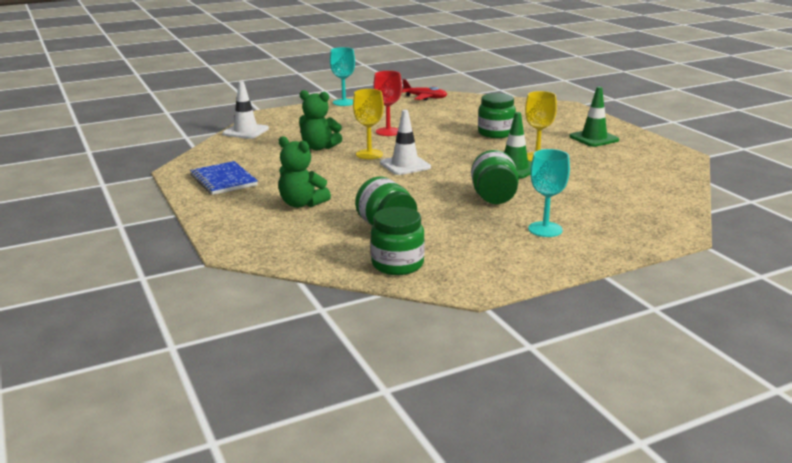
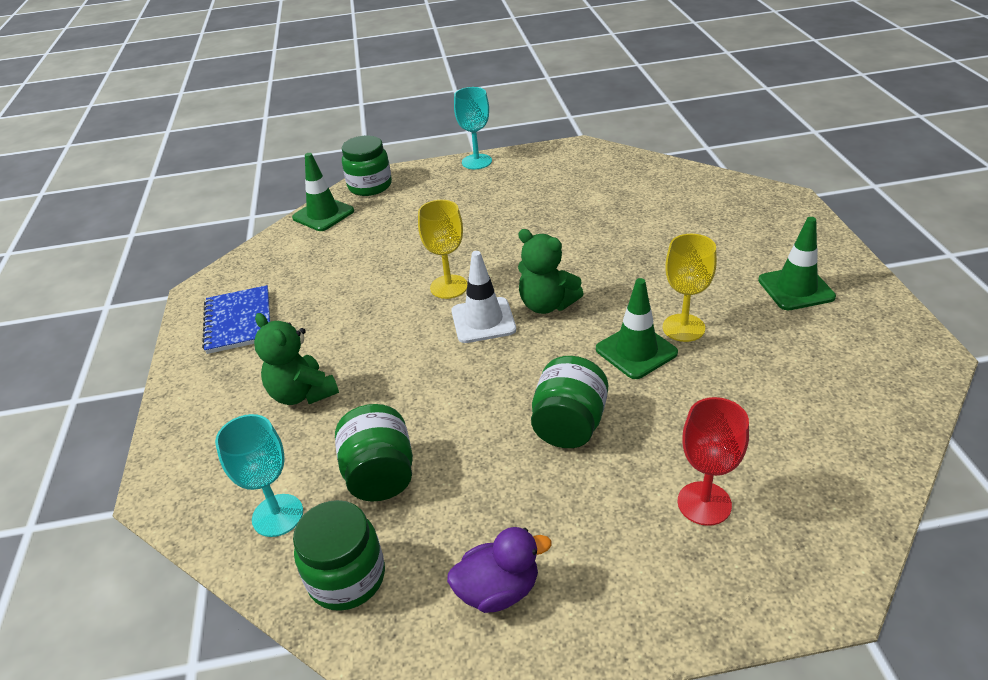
camera: 20 degrees right, 15 degrees up
(245, 131) = (323, 214): white traffic cone -> green traffic cone
(319, 147) = (393, 262): green teddy bear -> green teddy bear (547, 304)
(388, 132) = (500, 236): red goblet -> red goblet (704, 503)
(425, 97) = (589, 160): red plane -> none
(496, 133) = (649, 257): green jar -> green jar (370, 186)
(496, 256) = (498, 590): none -> purple duck
(545, 229) = (608, 528): turquoise goblet -> turquoise goblet (277, 515)

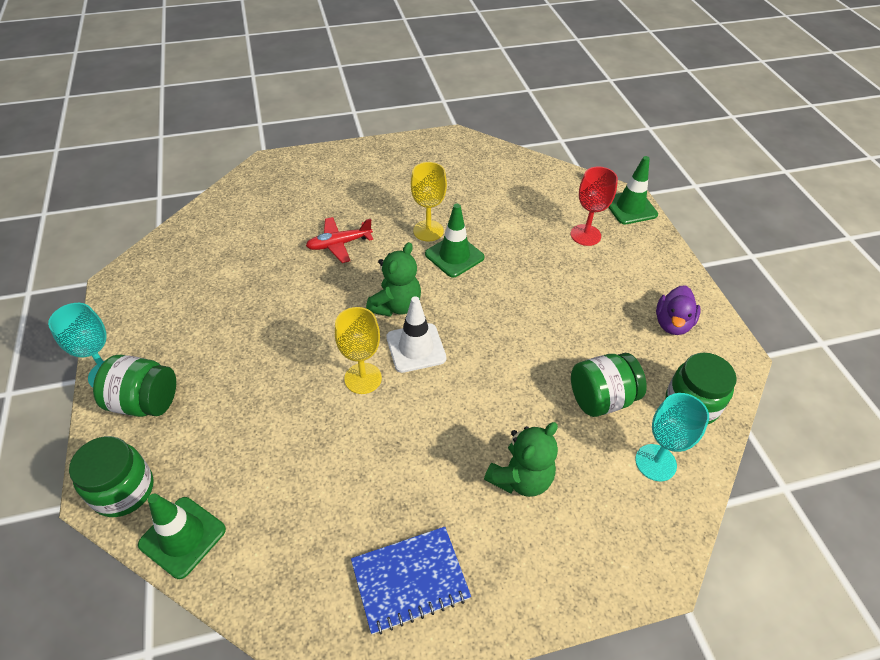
camera: 100 degrees left, 10 degrees up
(498, 590) = (672, 323): purple duck -> purple duck turned 135 degrees counterclockwise
(569, 425) = (533, 292): green jar -> green jar (145, 402)
(646, 259) = (339, 244): none -> red plane
(796, 288) = (386, 175): green traffic cone -> green traffic cone (630, 207)

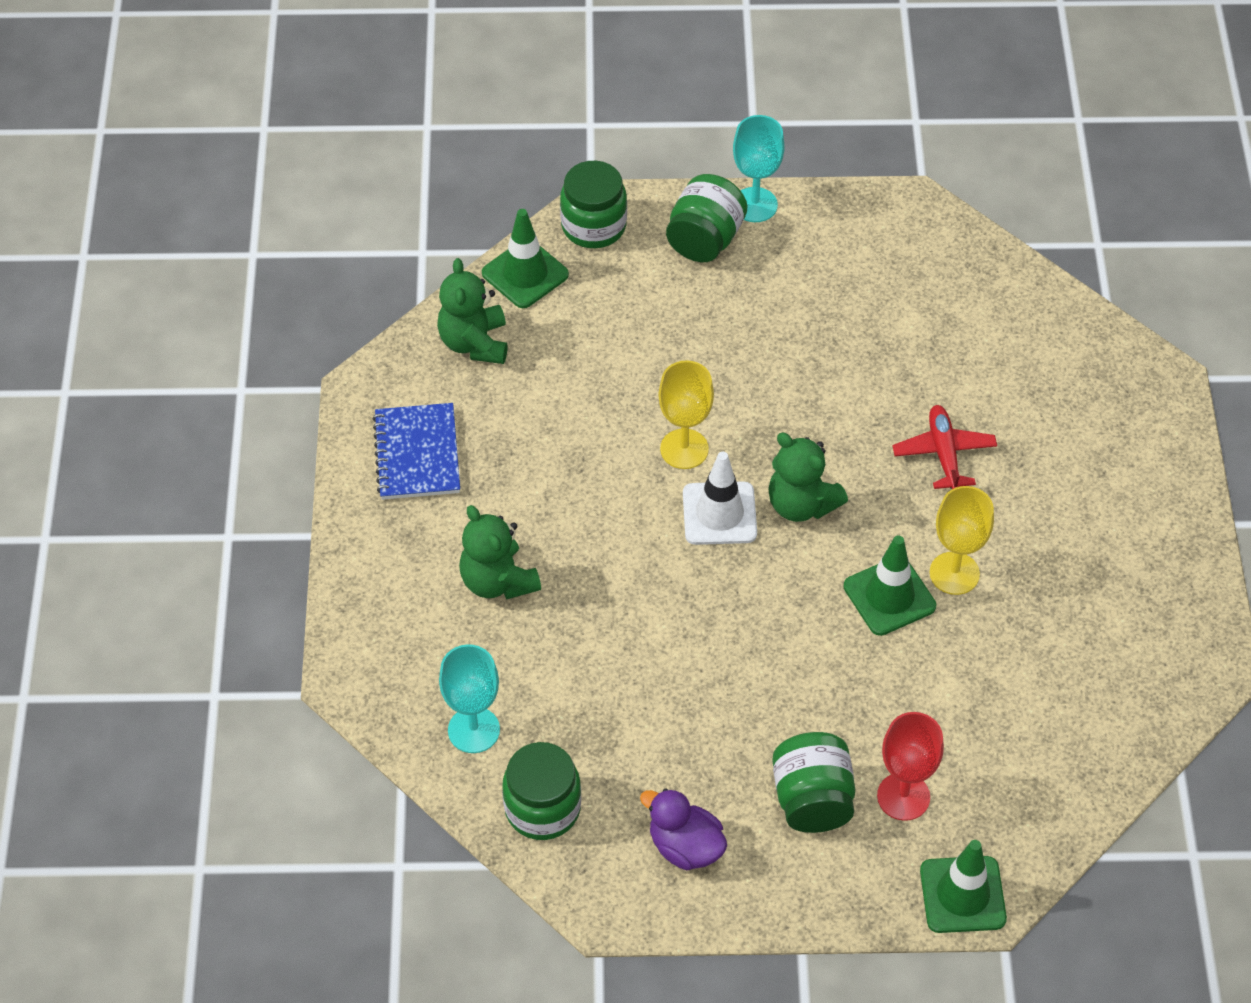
camera: 105 degrees right, 5 degrees up
(271, 562) = (474, 343): none -> green teddy bear
(601, 399) = (581, 703): green jar -> green jar (812, 799)

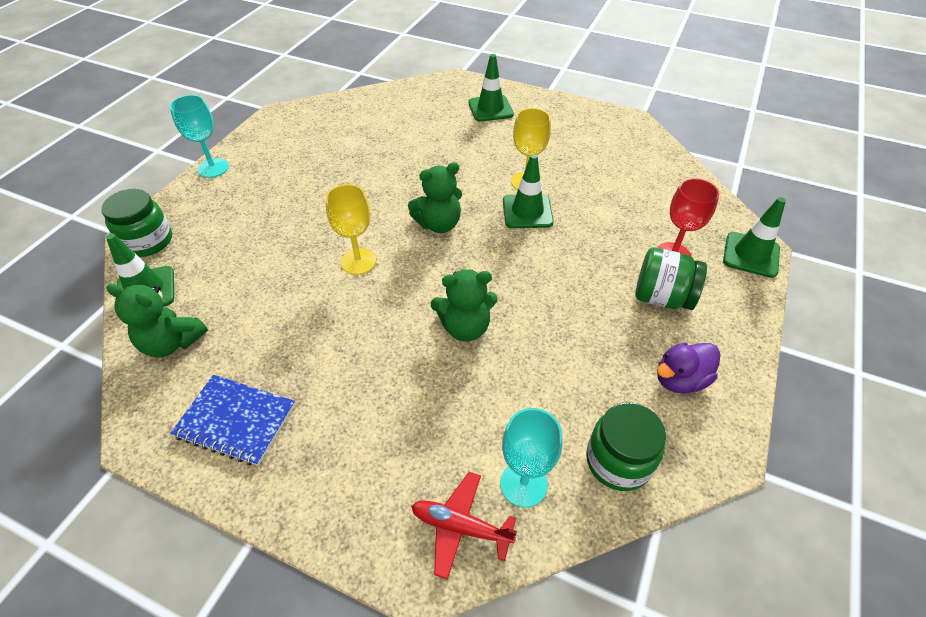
camera: 65 degrees left, 5 degrees down
(498, 581) = (392, 410): green teddy bear -> green teddy bear (465, 327)
(705, 239) = (214, 196): green jar -> none
(719, 514) = (420, 263): white traffic cone -> none
(943, 453) = (445, 159): red plane -> red plane (460, 527)
(1112, 461) = (490, 109): none -> green traffic cone

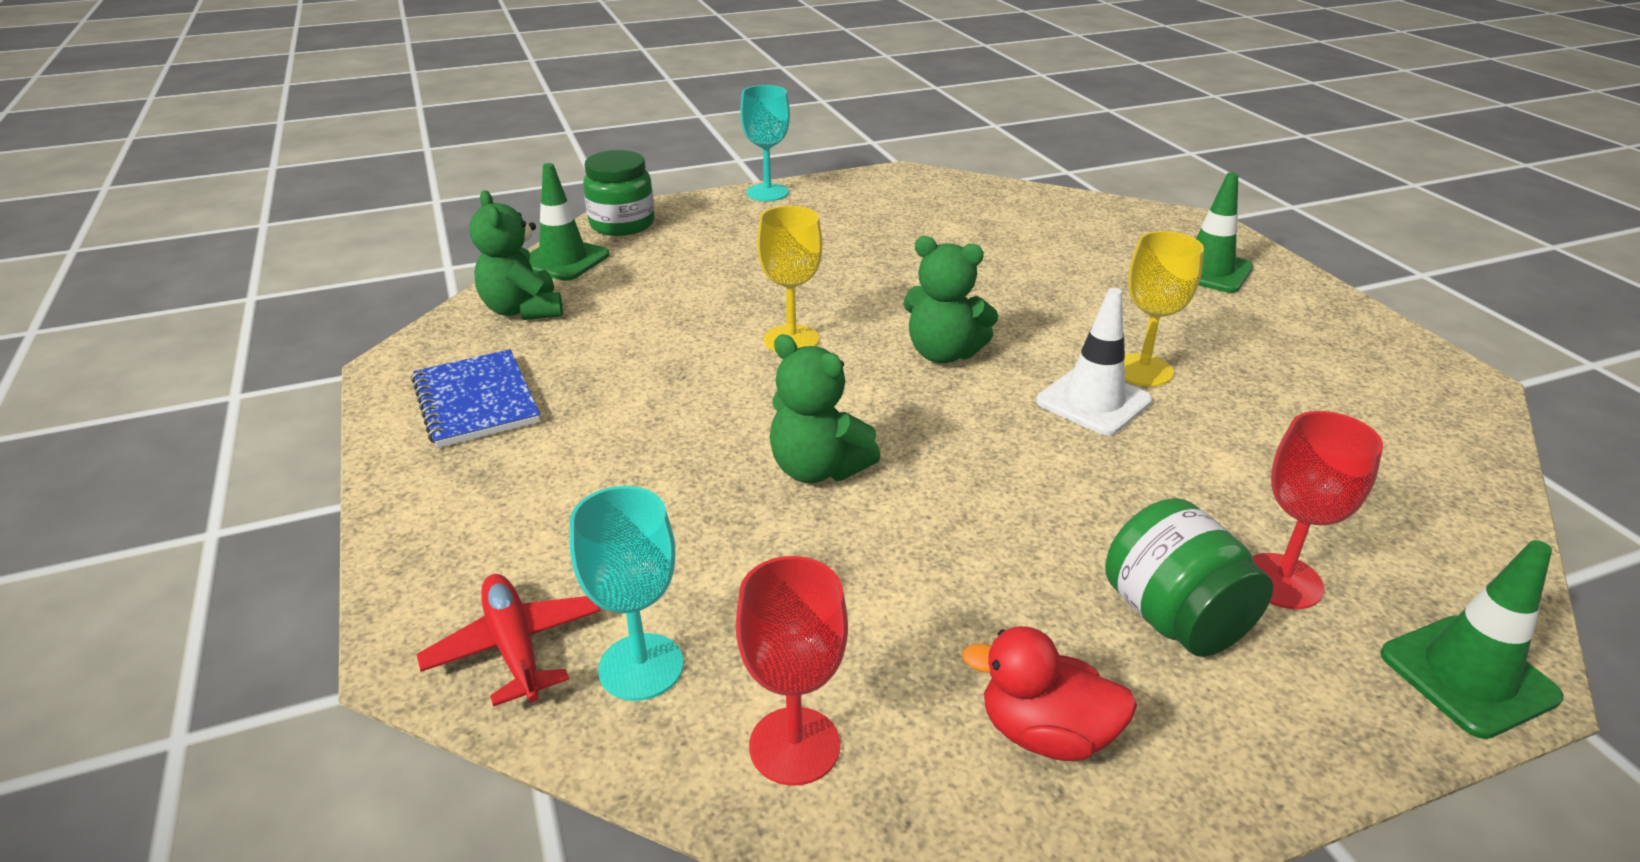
camera: 45 degrees right, 15 degrees down
(527, 211) = (1093, 401): green traffic cone -> white traffic cone
(618, 461) = (794, 746): green jar -> red goblet
(680, 379) = (1045, 733): purple duck -> red duck

